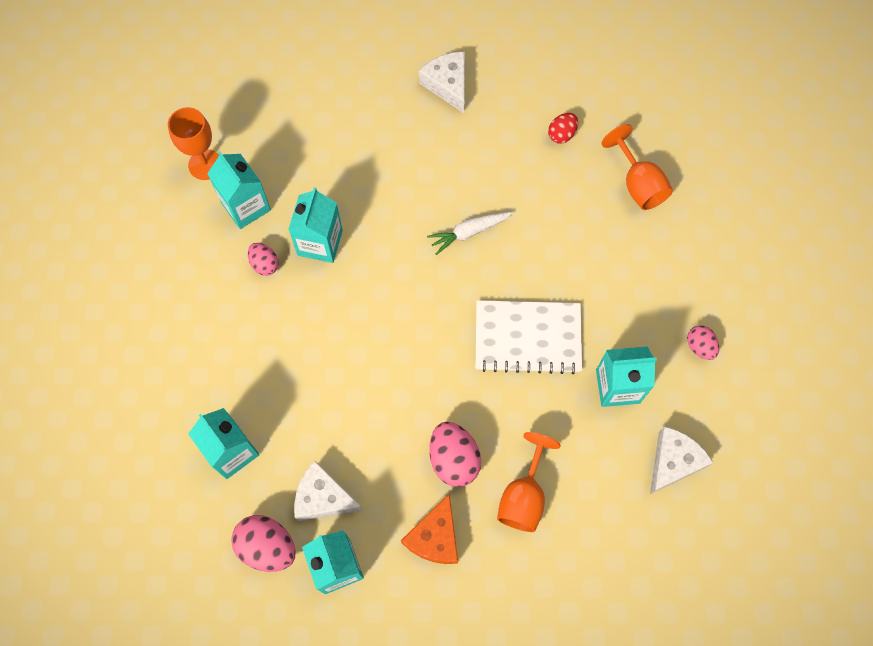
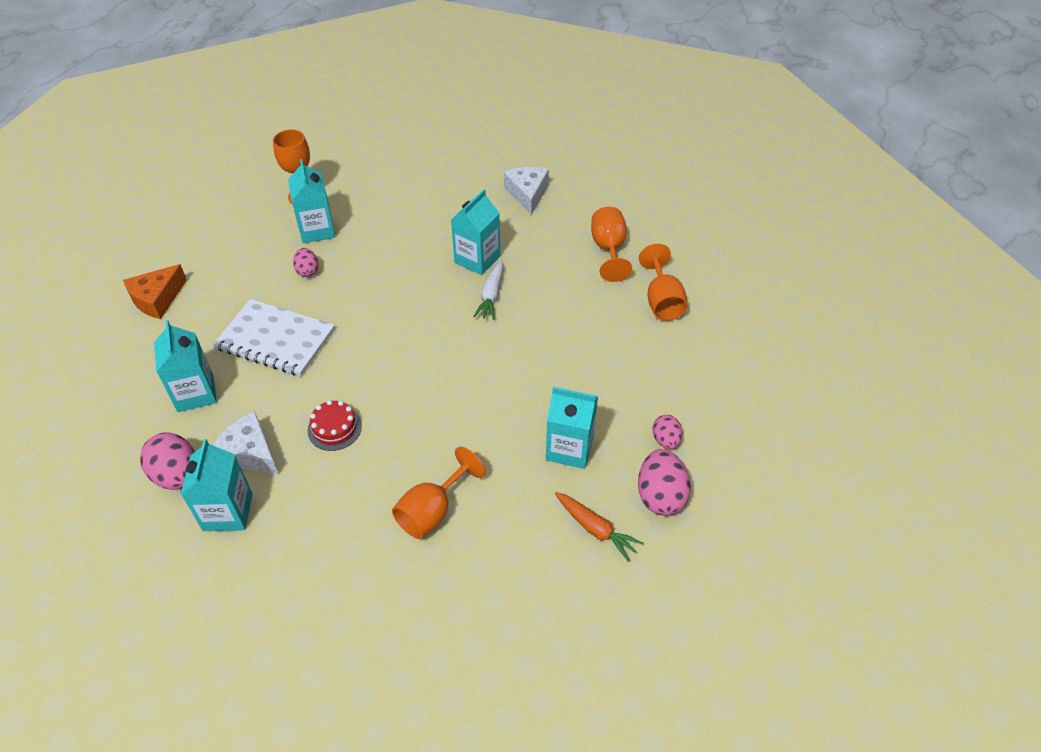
camera: 20 degrees right, 20 degrees down
(320, 242) = (361, 269): turquoise carton -> turquoise carton (477, 259)
(390, 442) = (334, 428): none -> red cake
(435, 537) = (330, 518): orange cheese -> orange cheese (157, 299)
(453, 459) = (384, 460): pink egg -> pink egg (660, 496)
(469, 232) = (491, 295): white carrot -> white carrot turned 75 degrees counterclockwise
(527, 338) = (503, 386): white notebook -> white notebook (275, 339)
(561, 134) = (608, 249): red egg -> orange goblet
(673, 462) = (595, 529): white cheese -> orange carrot

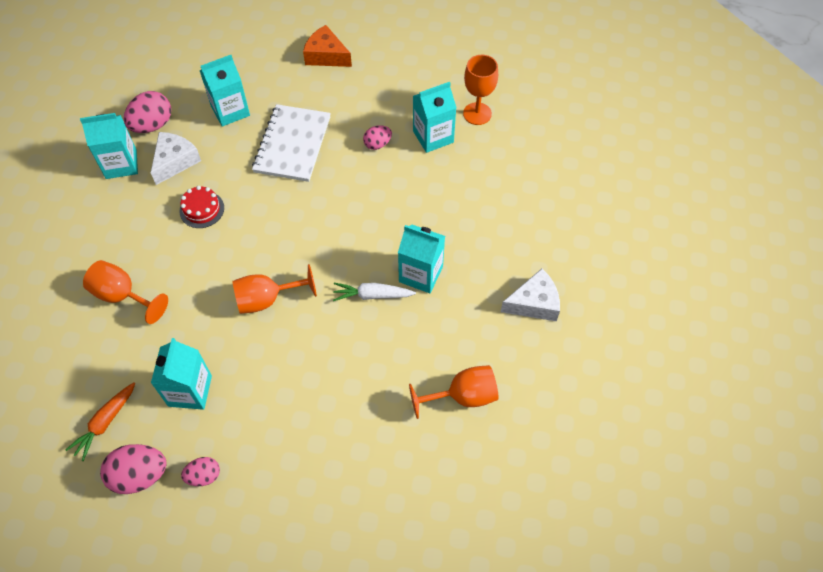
camera: 80 degrees right, 10 degrees up
(662, 301) = (392, 459): orange goblet -> orange goblet (267, 299)

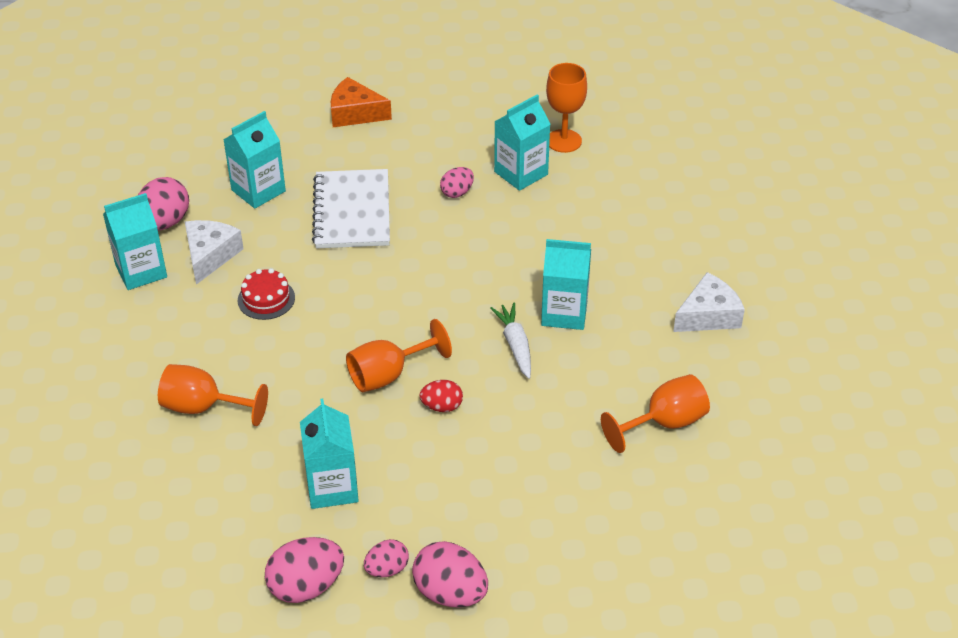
camera: 15 degrees left, 15 degrees down
(105, 423) = (238, 542): orange carrot -> none
(243, 510) = (450, 593): none -> pink egg
(297, 338) = (442, 406): none -> red egg
(372, 295) = (515, 345): white carrot -> white carrot turned 90 degrees clockwise

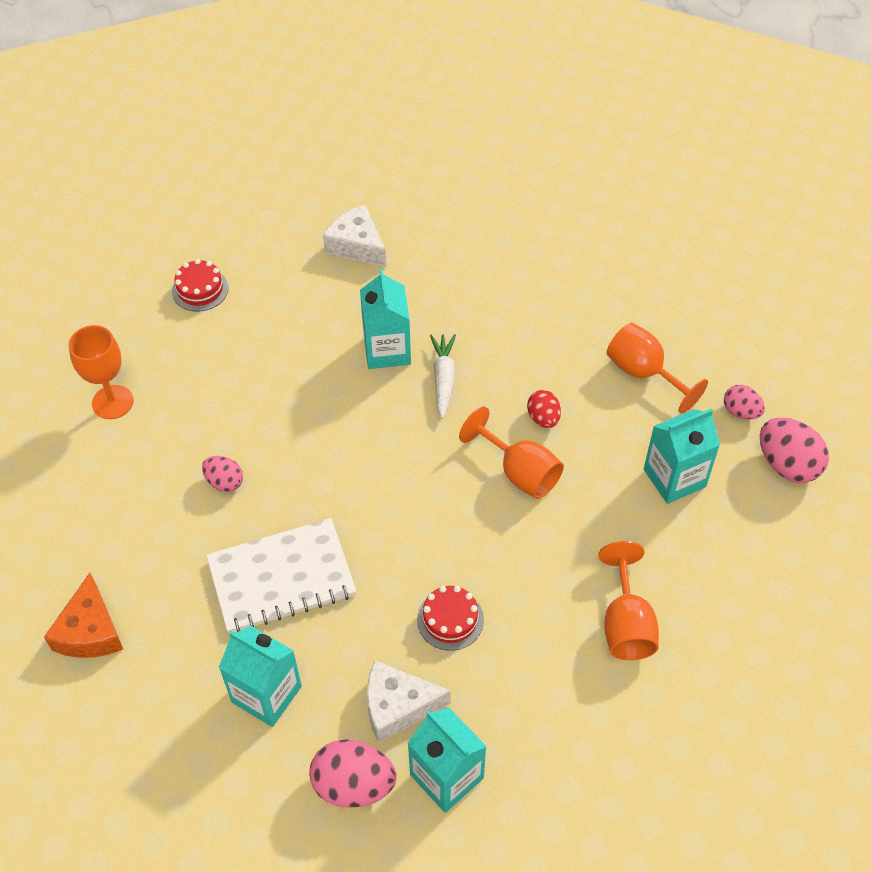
camera: 105 degrees left, 10 degrees up
(450, 593) = (741, 362): pink egg -> none
(515, 345) = (443, 379): white carrot -> white carrot turned 120 degrees clockwise
(521, 173) = (178, 430): turquoise carton -> none
(664, 423) = (500, 257): orange goblet -> orange goblet (644, 373)
(677, 203) = (200, 289): none -> red cake

